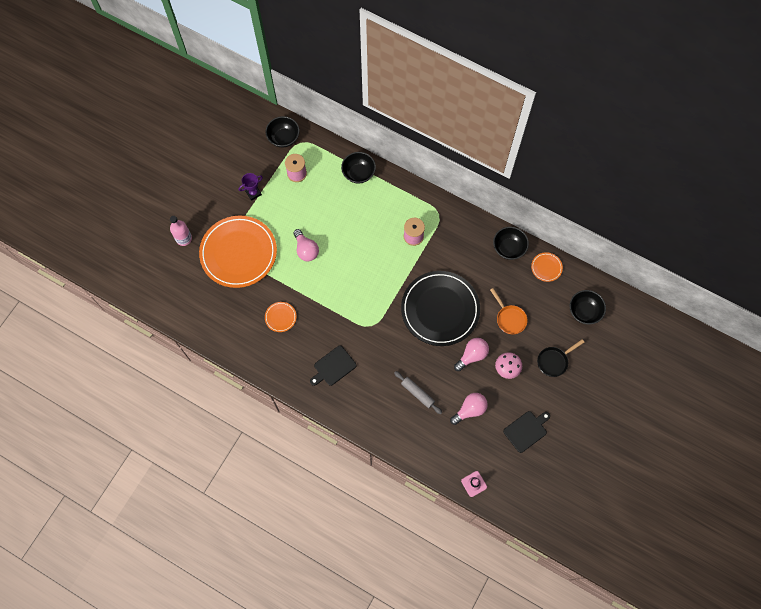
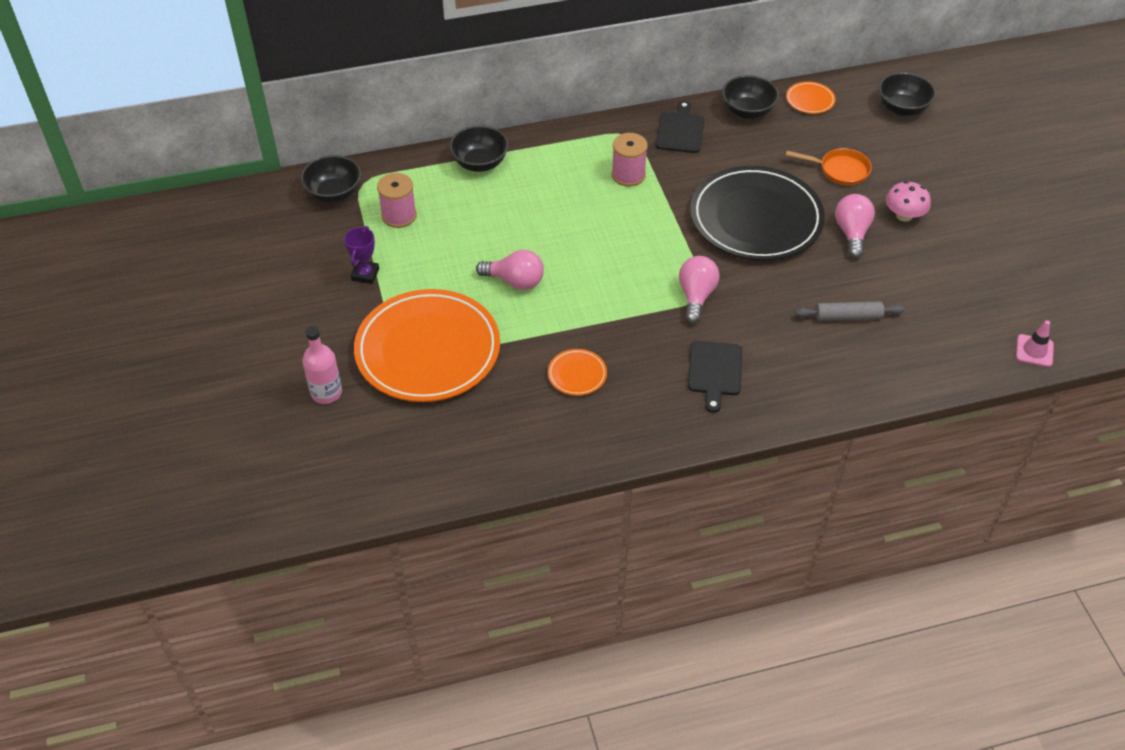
camera: 45 degrees left, 20 degrees down
(470, 410) = (925, 285): pink light bulb -> pink light bulb (696, 296)
(526, 430) = (1007, 255): black cutting board -> black cutting board (680, 131)
(554, 361) = (939, 172): black pan -> none

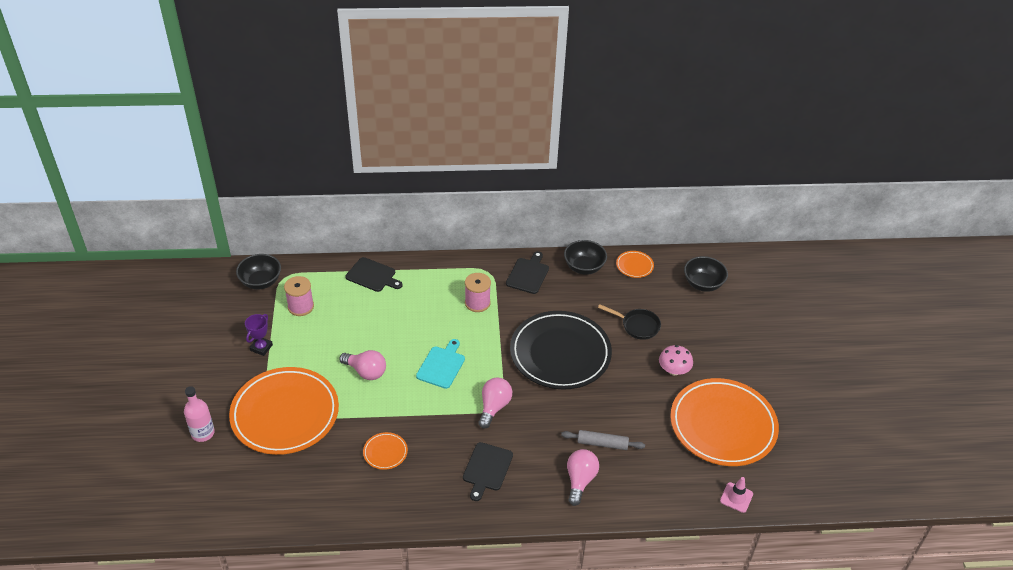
camera: 10 degrees right, 5 degrees down
(480, 163) = (372, 275): black bowl -> black cutting board
(611, 258) = (442, 365): none -> turquoise cutting board
(840, 170) = (637, 326): orange pan -> black pan
(852, 233) = (629, 378): pink light bulb -> pink light bulb (580, 480)
(987, 270) = (723, 425): none -> orange plate

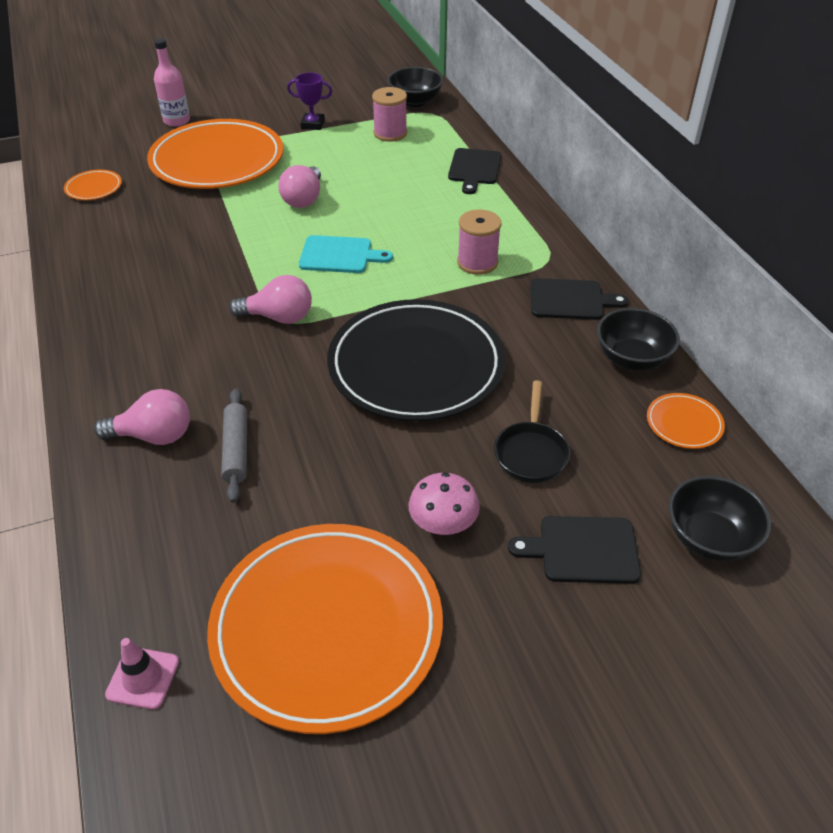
camera: 75 degrees right, 0 degrees up
(385, 452) = (174, 241): orange plate -> orange plate (94, 188)
(487, 469) = (161, 332): black cutting board -> black cutting board (583, 549)

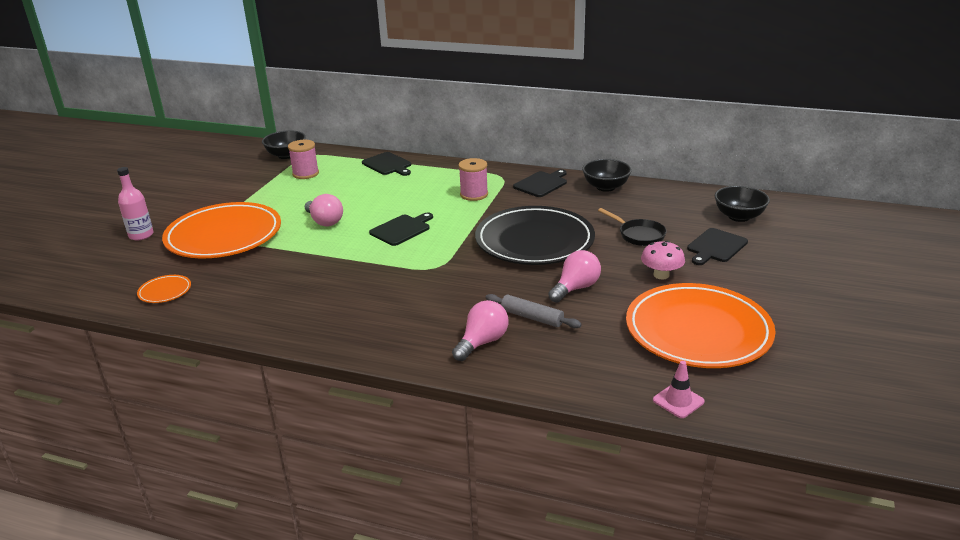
camera: 50 degrees left, 15 degrees down
(278, 317) = (431, 267): pink light bulb -> pink light bulb (575, 288)
(312, 124) = (246, 192): purple trophy -> none
(339, 255) = (402, 229): turquoise cutting board -> black cutting board
(684, 423) = (664, 193): orange plate -> none

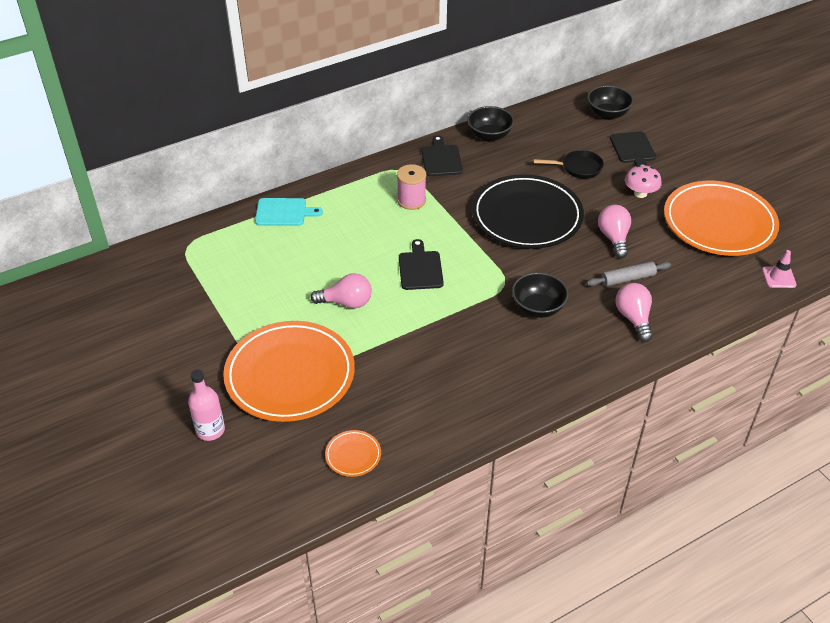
camera: 50 degrees left, 15 degrees up
(286, 155) = (164, 259): black bowl -> black bowl (538, 308)
(305, 174) = (227, 267): pink spool -> none
(388, 165) = (284, 212): black cutting board -> turquoise cutting board

